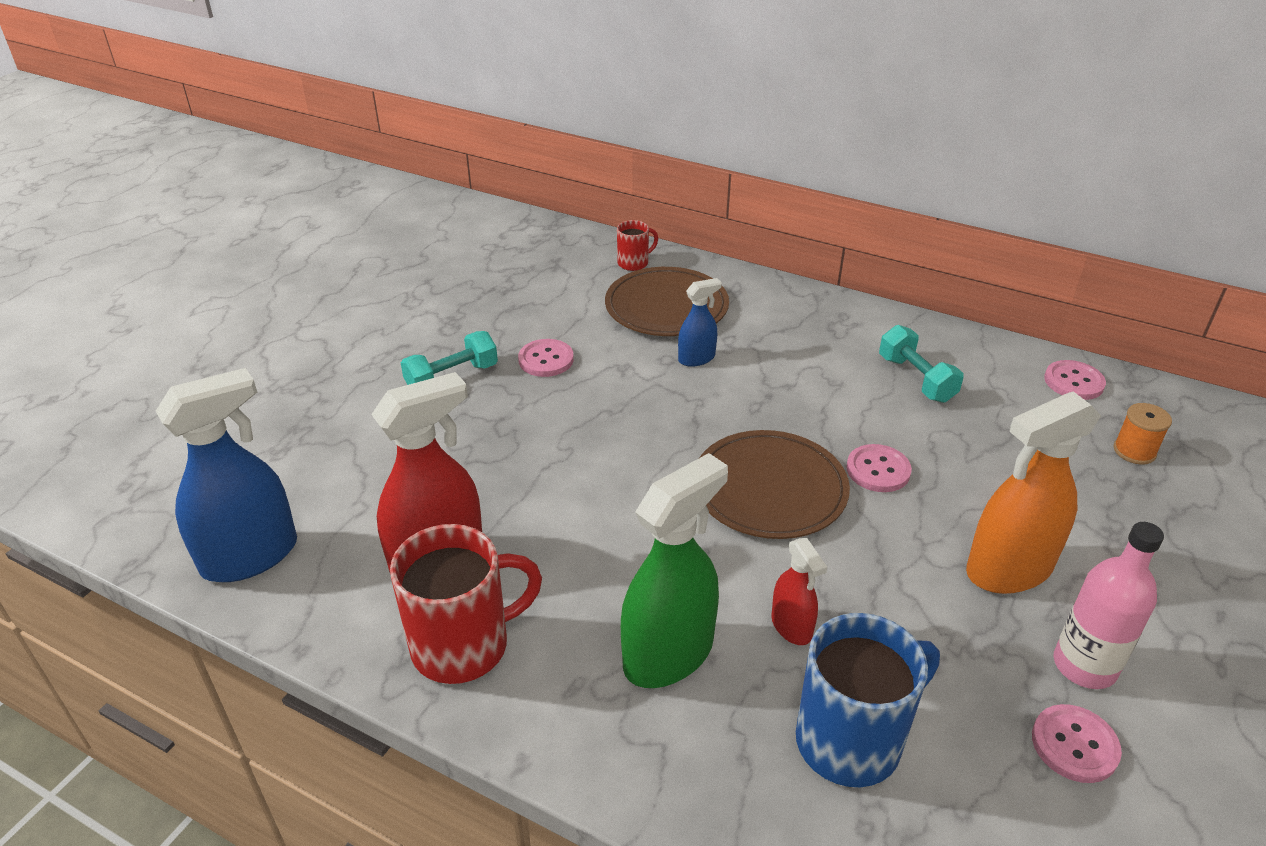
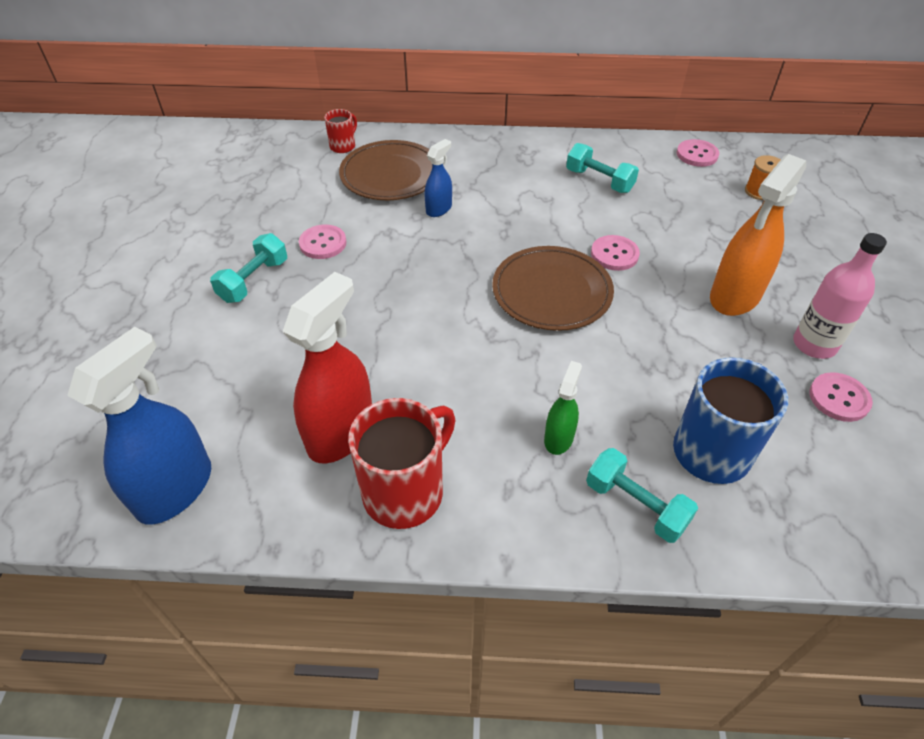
camera: 25 degrees left, 10 degrees up
(669, 654) = (559, 438): green spray bottle -> green spray bottle, size x0.52
(710, 764) = (636, 505): none -> turquoise dumbbell
(791, 626) = (627, 386): red spray bottle -> none

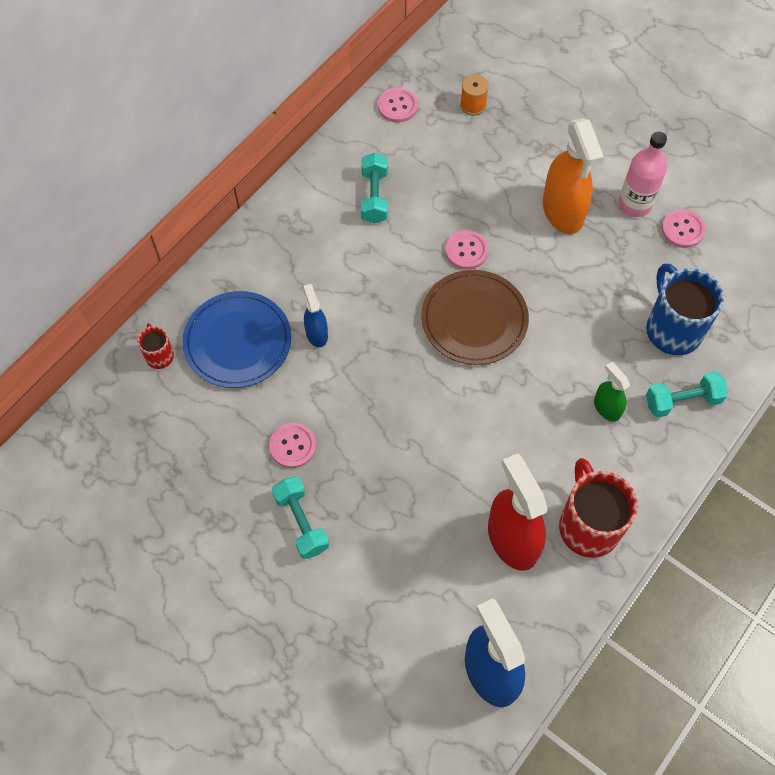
camera: 55 degrees left, 15 degrees up
(390, 174) = (238, 342): brown plate -> blue plate
(599, 181) = (374, 196): turquoise dumbbell -> turquoise dumbbell turned 75 degrees counterclockwise

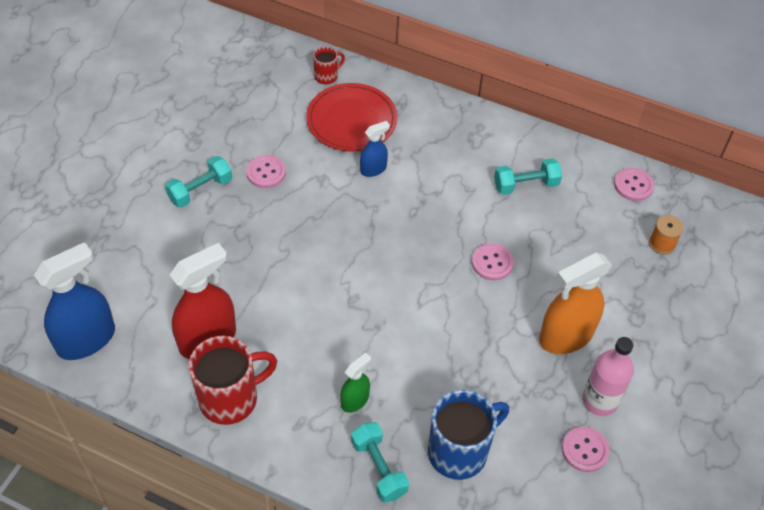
camera: 75 degrees right, 10 degrees down
(238, 342) = (351, 120): blue plate -> red plate
(474, 319) = (420, 279): brown plate -> none

